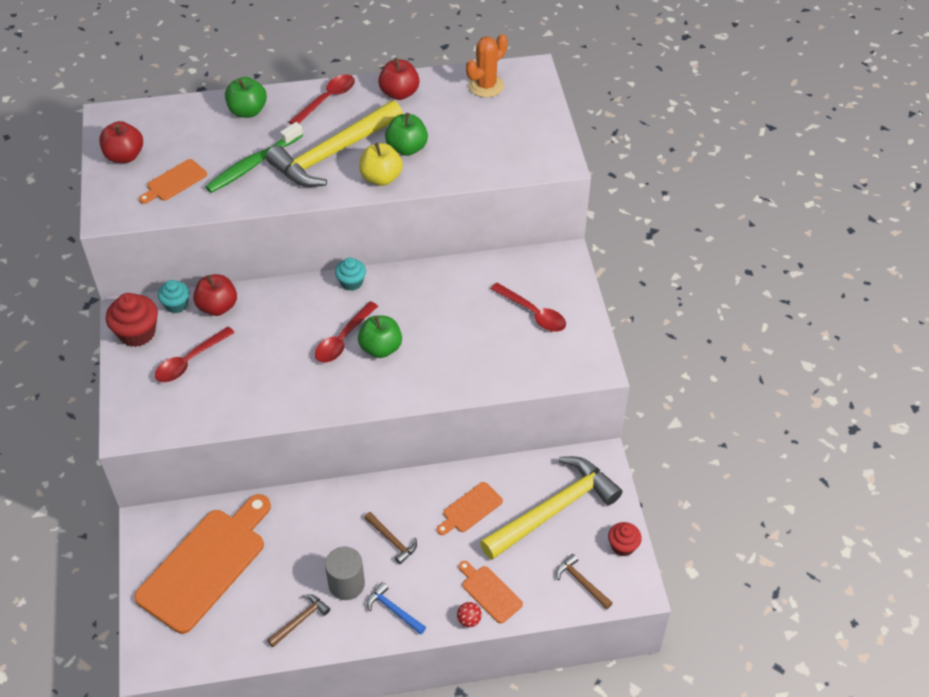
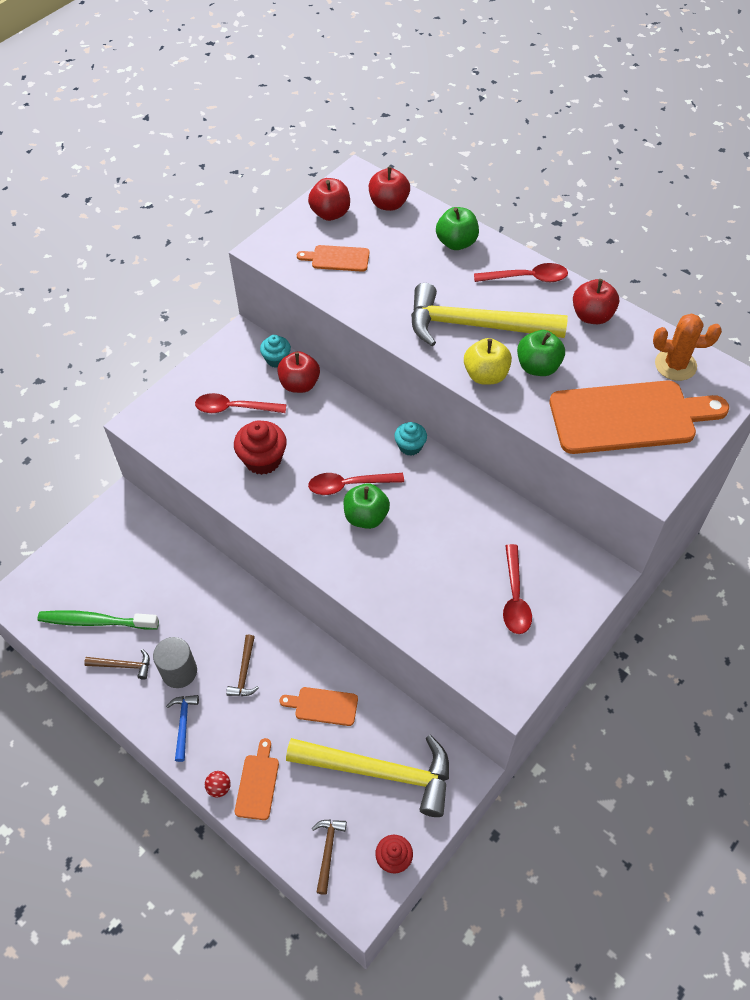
camera: 50 degrees right, 5 degrees up
(137, 333) = (229, 358): red cupcake -> red cupcake (263, 460)
(161, 119) = (389, 204): none -> red apple
(205, 565) = (119, 566): orange cutting board -> orange cutting board (628, 417)
(253, 164) = (407, 288): green toothbrush -> green toothbrush (96, 621)

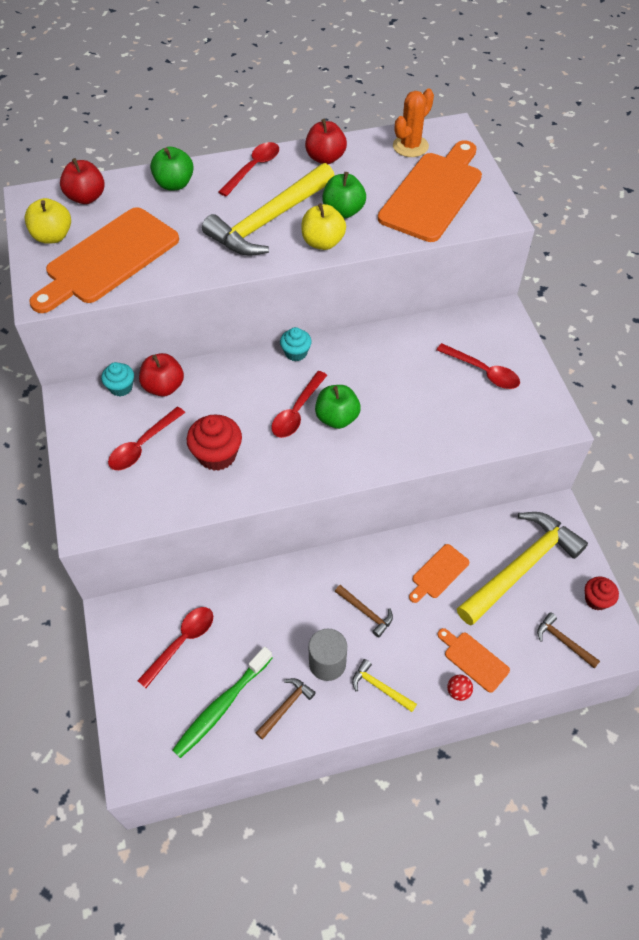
camera: 55 degrees left, 0 degrees up
(130, 561) = (182, 642): none -> red spoon
(183, 724) = (380, 687): blue hammer -> yellow hammer
(330, 213) = (53, 236): red apple -> yellow apple
(337, 258) = (108, 259): orange cutting board -> orange cutting board, size x2.16

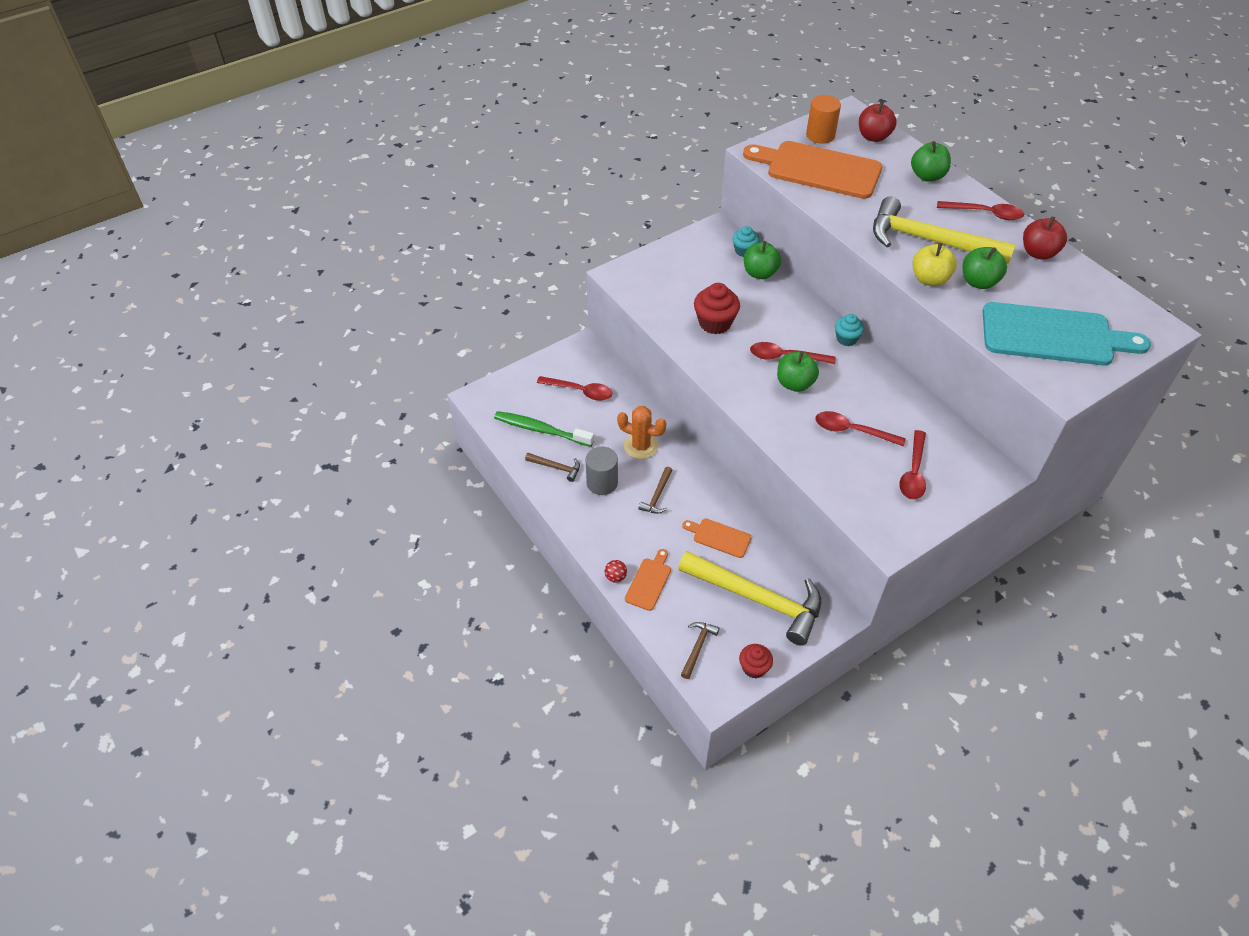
camera: 70 degrees right, 5 degrees down
(53, 236) = (820, 135): yellow apple -> orange cylinder
(143, 445) = (699, 280): red spoon -> red spoon (852, 431)
(164, 387) = (760, 273): red apple -> green apple
(380, 687) = (596, 522): yellow hammer -> none
(410, 146) = (1107, 304): orange cactus -> orange cactus (641, 446)
(433, 193) = (1053, 335): orange cutting board -> turquoise cutting board

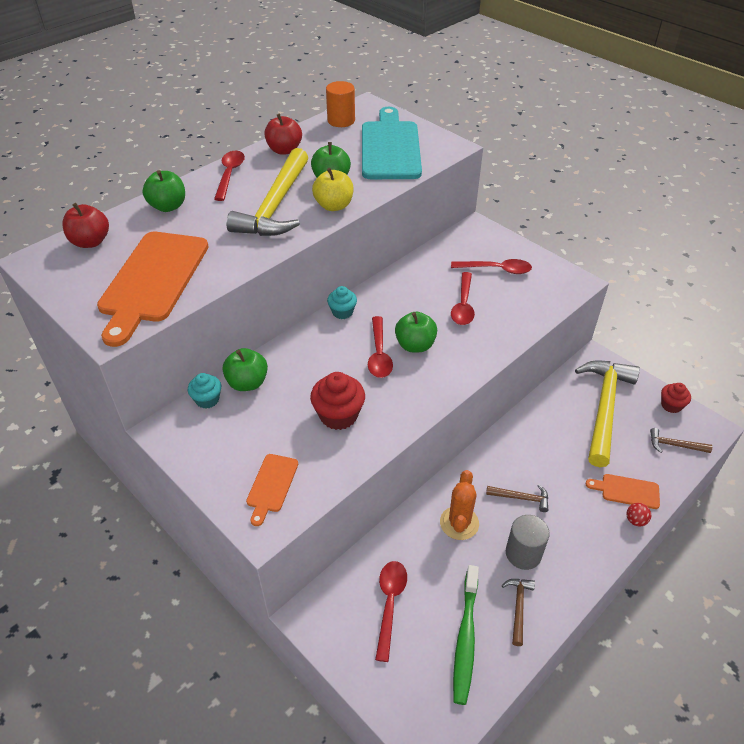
camera: 100 degrees left, 5 degrees down
(719, 537) = (551, 441): orange cutting board -> orange cutting board (271, 485)
(820, 135) = (81, 282): orange cylinder -> orange cylinder (341, 121)

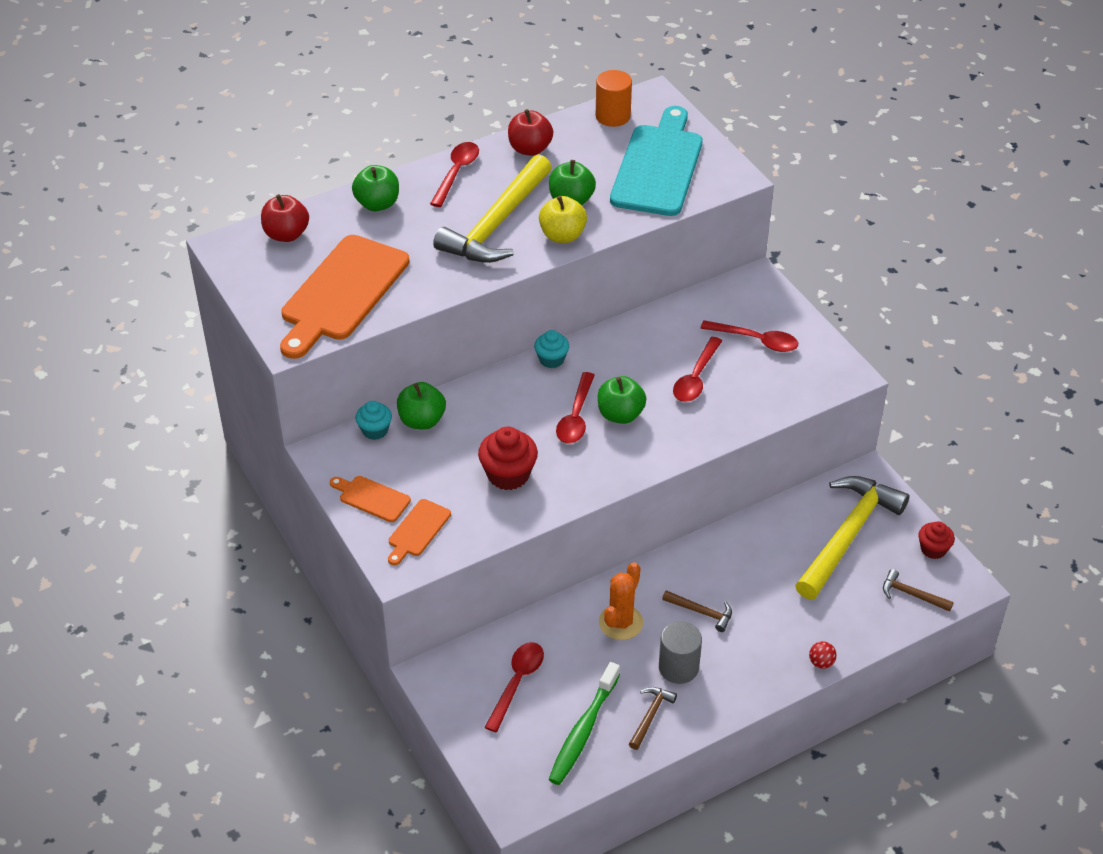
camera: 15 degrees right, 0 degrees up
(627, 491) = (827, 631): orange cutting board -> orange cutting board (372, 498)

